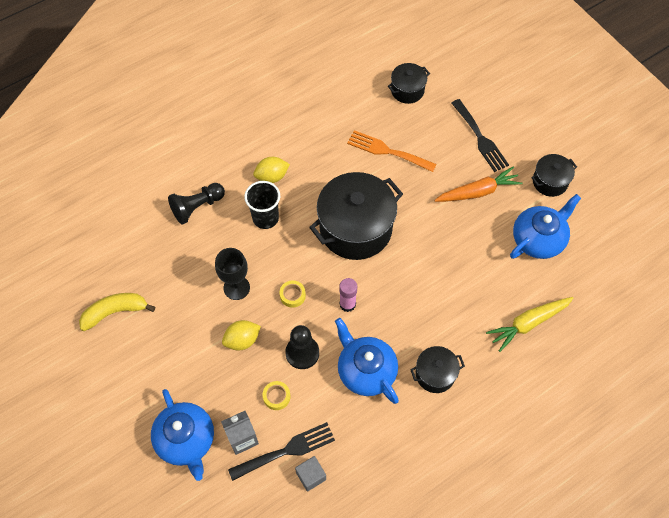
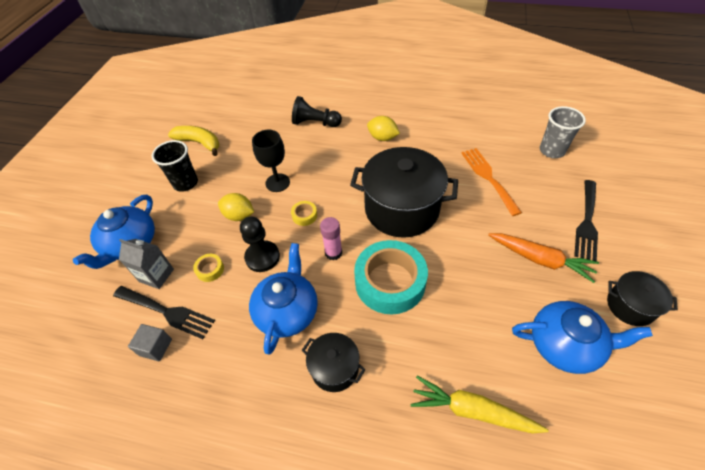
camera: 50 degrees right, 10 degrees down
(265, 218) = (348, 157): black cup -> black cup (185, 183)
(407, 90) = (552, 151): black pot -> grey cup
(407, 290) = (390, 282): none -> turquoise tape

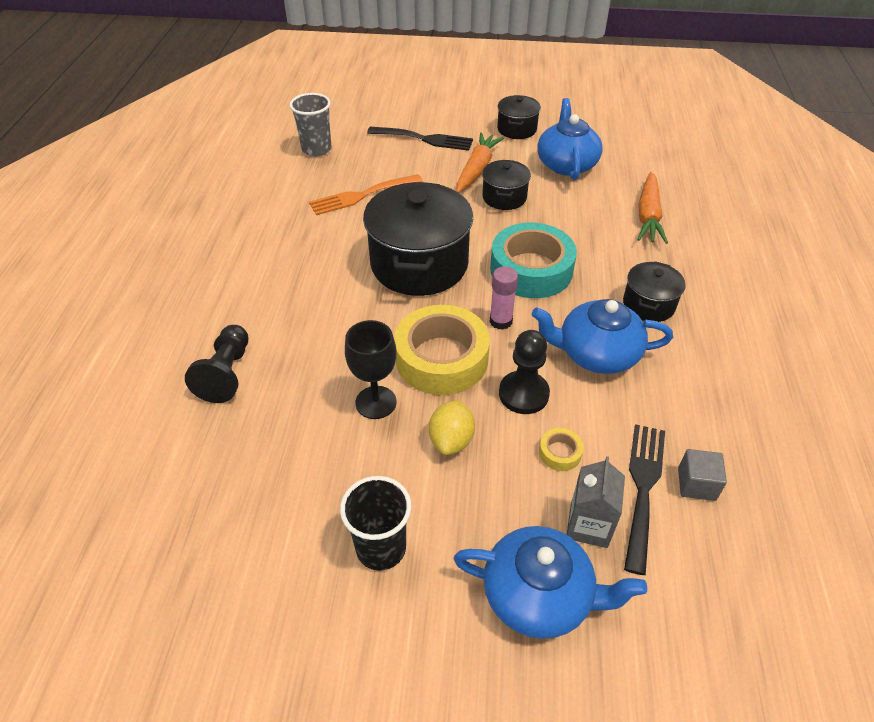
camera: 100 degrees left, 5 degrees down
(199, 143) = (261, 559): yellow banana -> none
(304, 215) = (441, 359): yellow tape -> yellow tape, size x2.45
(382, 138) = (277, 288): yellow lemon -> none
(472, 411) = (648, 215): yellow carrot -> orange carrot
(495, 276) = (504, 197): none -> black pot

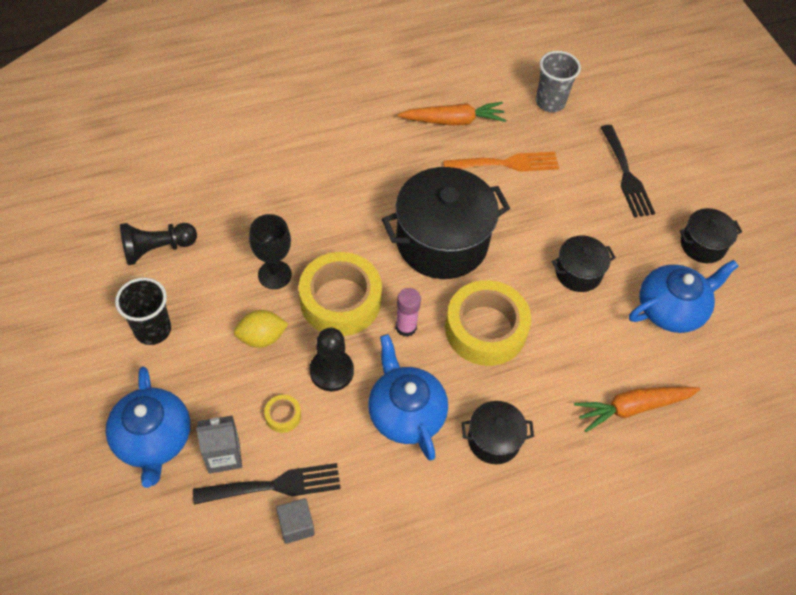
camera: 60 degrees right, 10 degrees up
(226, 374) = (257, 173): black pawn -> black pawn (157, 249)
(361, 195) = (506, 163): orange fork -> orange fork turned 135 degrees clockwise
(477, 169) = (607, 235): orange carrot -> orange carrot (453, 121)
(531, 270) = (485, 329): turquoise tape -> yellow tape

